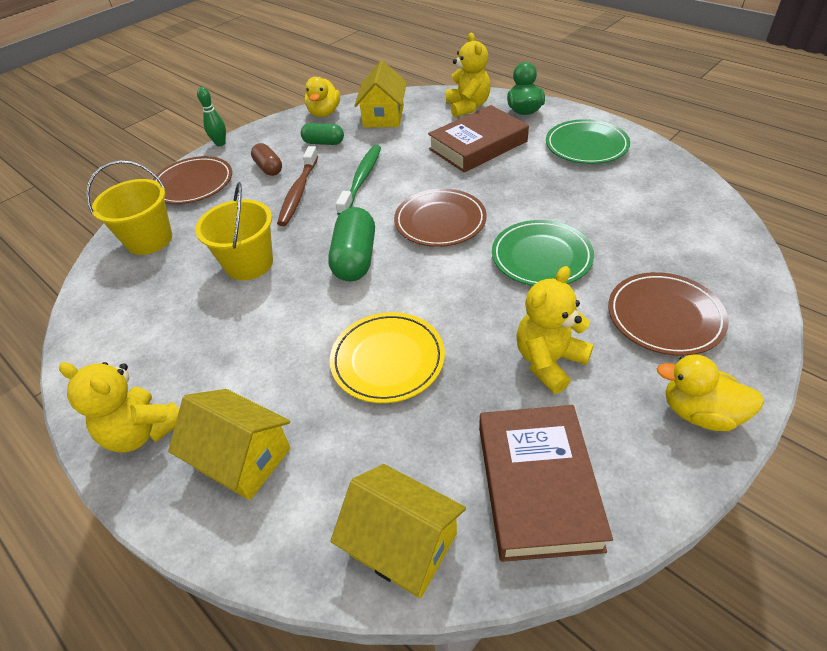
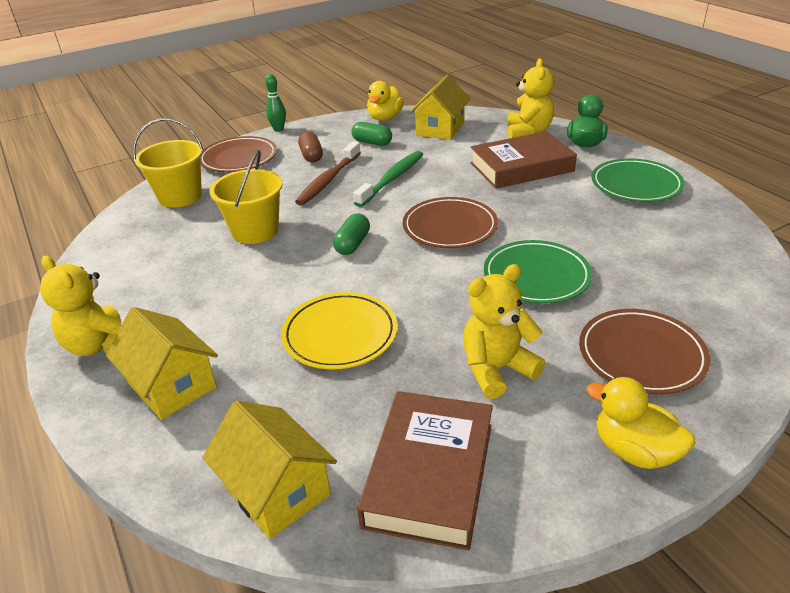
camera: 15 degrees right, 10 degrees down
(355, 259) = (352, 244): green capsule -> green capsule, size x0.62

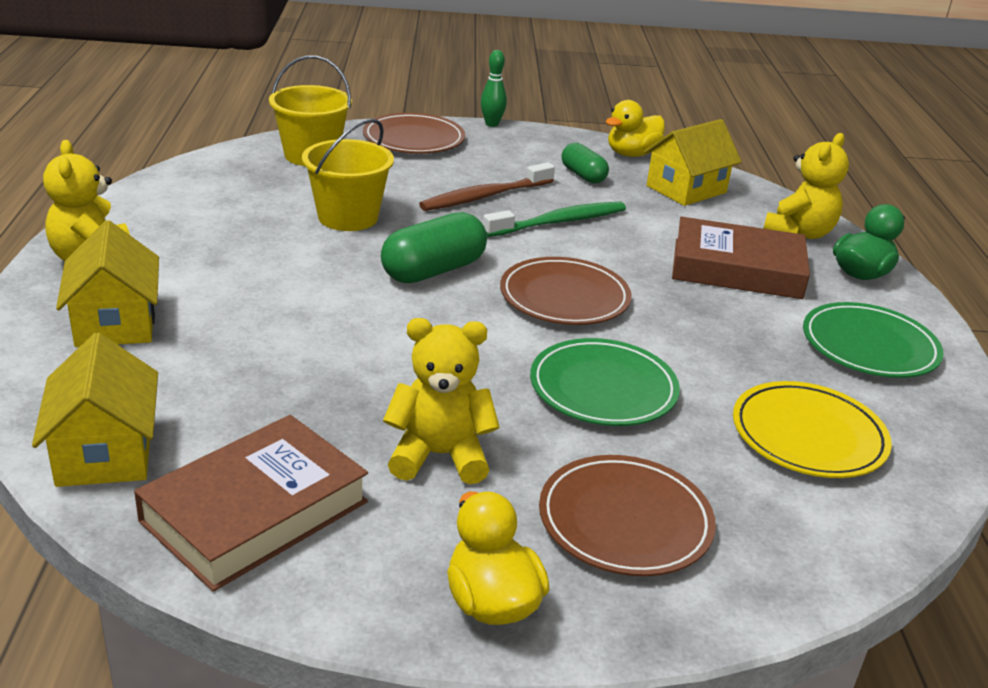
camera: 25 degrees right, 5 degrees down
(311, 156) = (495, 165): brown capsule -> none
(340, 334) = (318, 349): yellow plate -> yellow plate (808, 435)
(352, 244) = (433, 271): green capsule -> green capsule, size x1.61

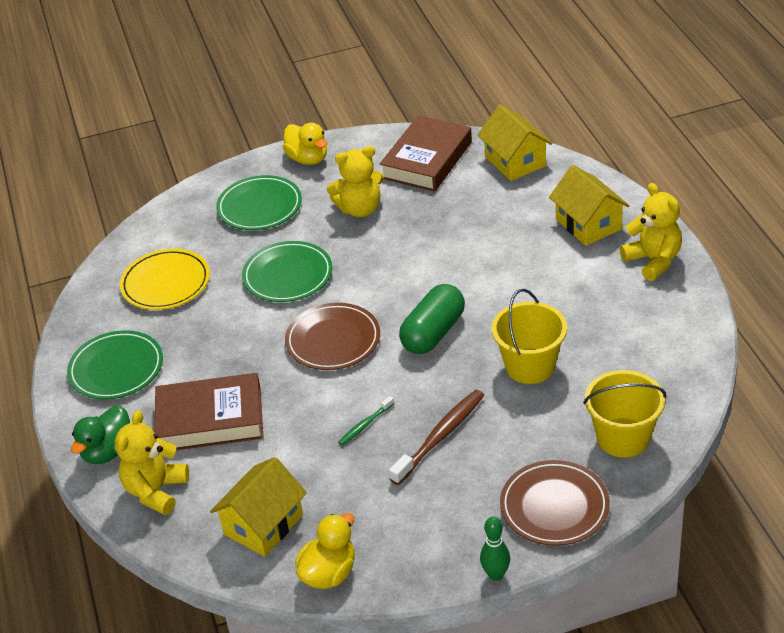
camera: 170 degrees right, 10 degrees up
(559, 222) = (365, 425): green toothbrush -> green toothbrush, size x0.53
(583, 175) = (367, 508): green capsule -> none
(625, 521) = (259, 207): brown plate -> green plate

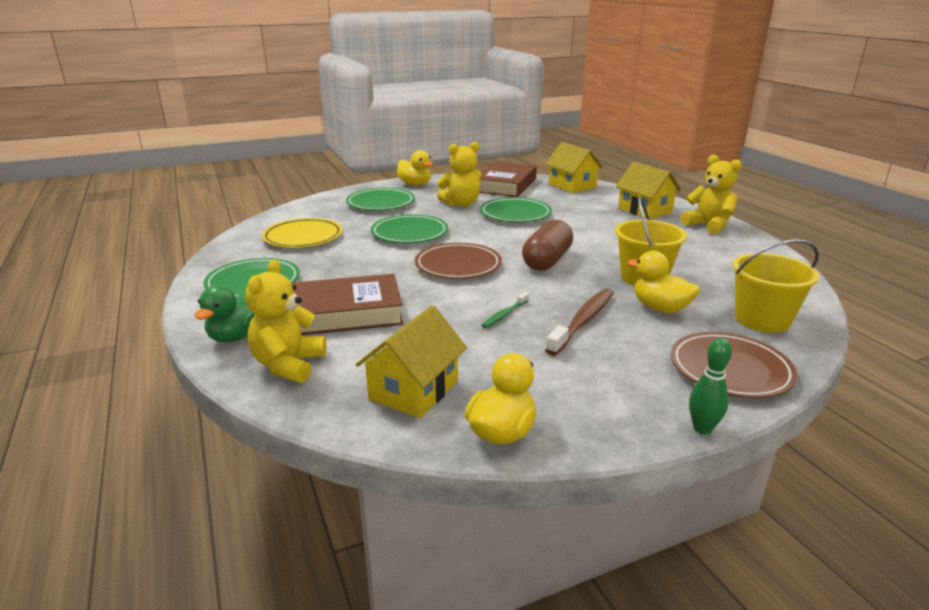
camera: 10 degrees left, 15 degrees down
(422, 233) = (515, 214): none -> green plate
(433, 333) = (547, 261): green capsule -> brown capsule
(526, 418) = (660, 308): none -> yellow duck

